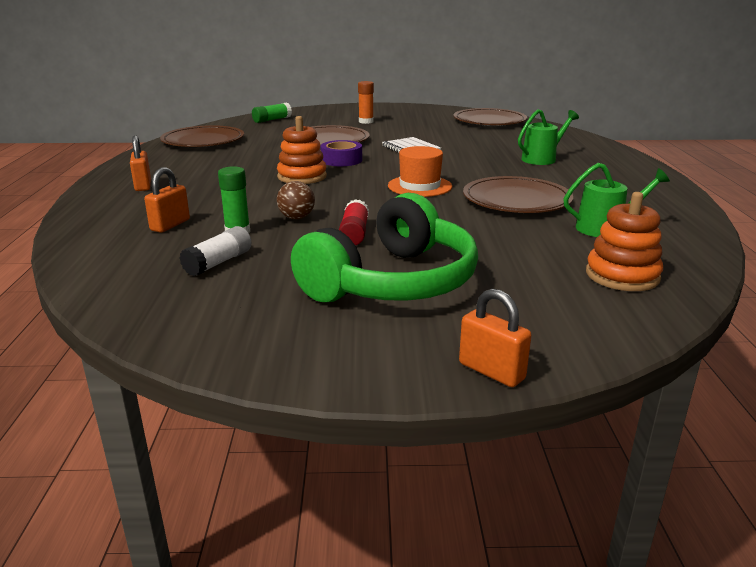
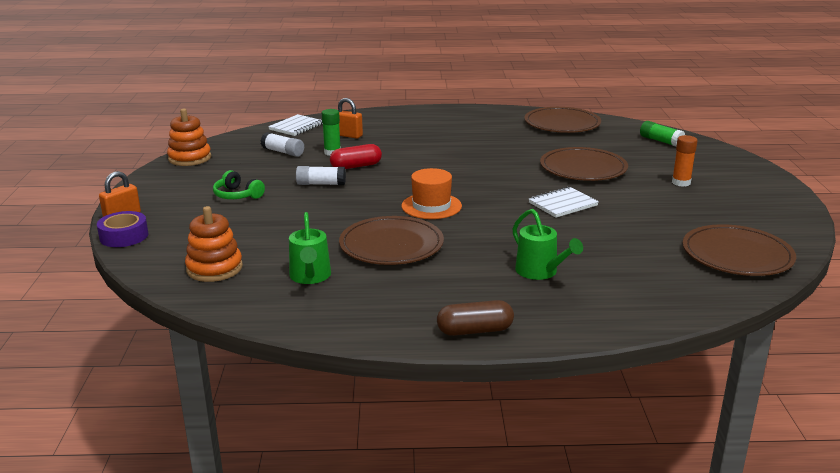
camera: 90 degrees right, 0 degrees up
(98, 260) = (296, 127): none -> white notebook
(143, 185) = (429, 120): orange padlock -> none
(296, 218) = (356, 166): brown ball -> red capsule
(302, 177) = (456, 163): orange stacking toy -> orange stacking toy (190, 158)
(341, 160) = (510, 175): purple tape -> purple tape (124, 236)
(354, 233) = (321, 184): red glue stick -> white glue stick
(392, 282) = (237, 195): green headphones -> green headphones, size x0.44
(649, 176) = (475, 330): none -> brown capsule

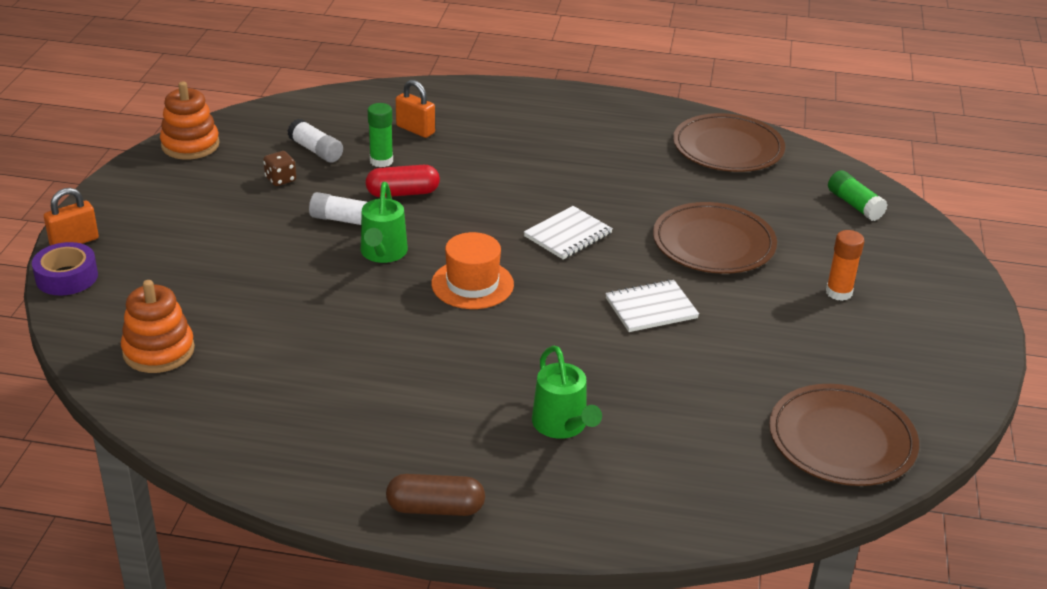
camera: 10 degrees right, 10 degrees up
(237, 195) = (228, 225): green headphones -> none
(264, 168) = (280, 179): none -> brown dice
(296, 127) = (351, 102): white notebook -> white notebook (568, 235)
(310, 276) = (270, 384): green watering can -> green watering can (383, 253)
(391, 245) = (391, 346): brown plate -> none

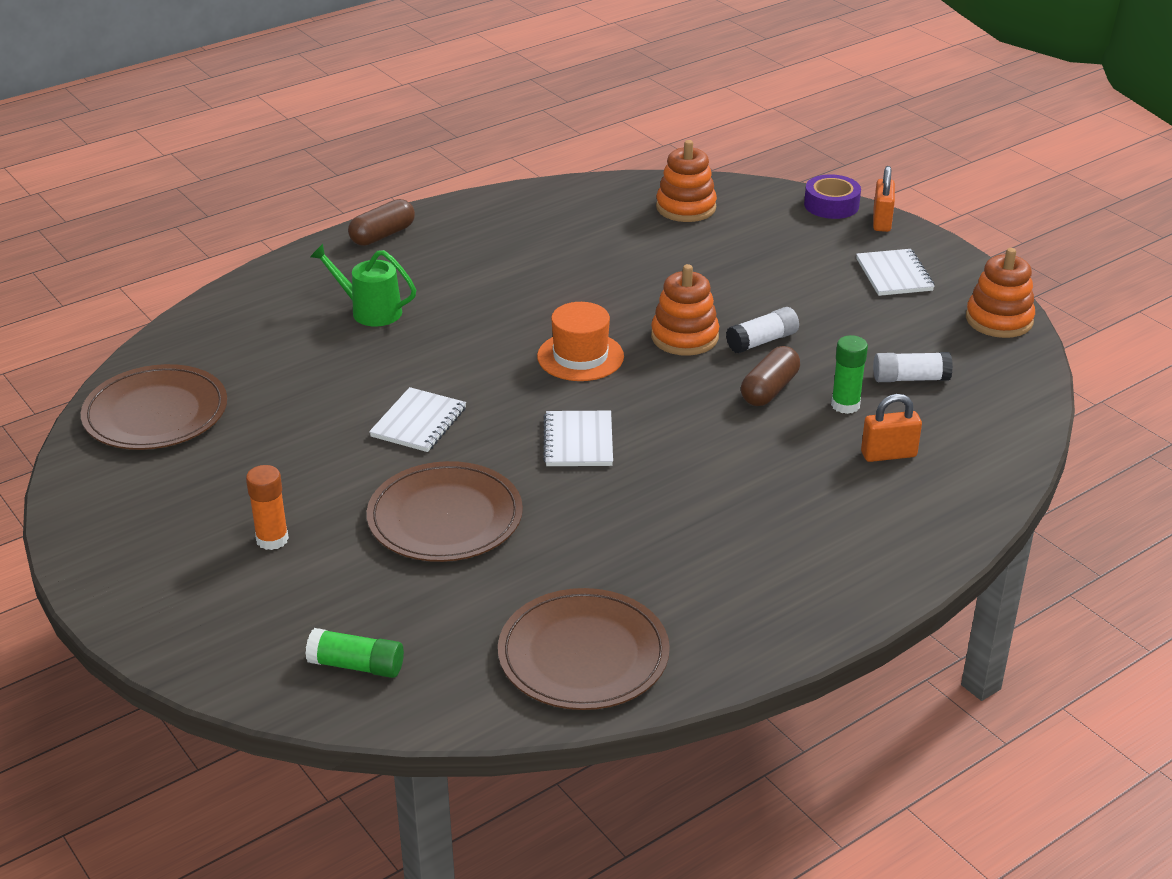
camera: 135 degrees right, 0 degrees up
(169, 204) = (894, 275): none -> white notebook
(280, 179) = (874, 339): brown dice -> none
(383, 253) = (684, 337): green watering can -> orange stacking toy
(403, 193) = (769, 390): red capsule -> brown capsule

